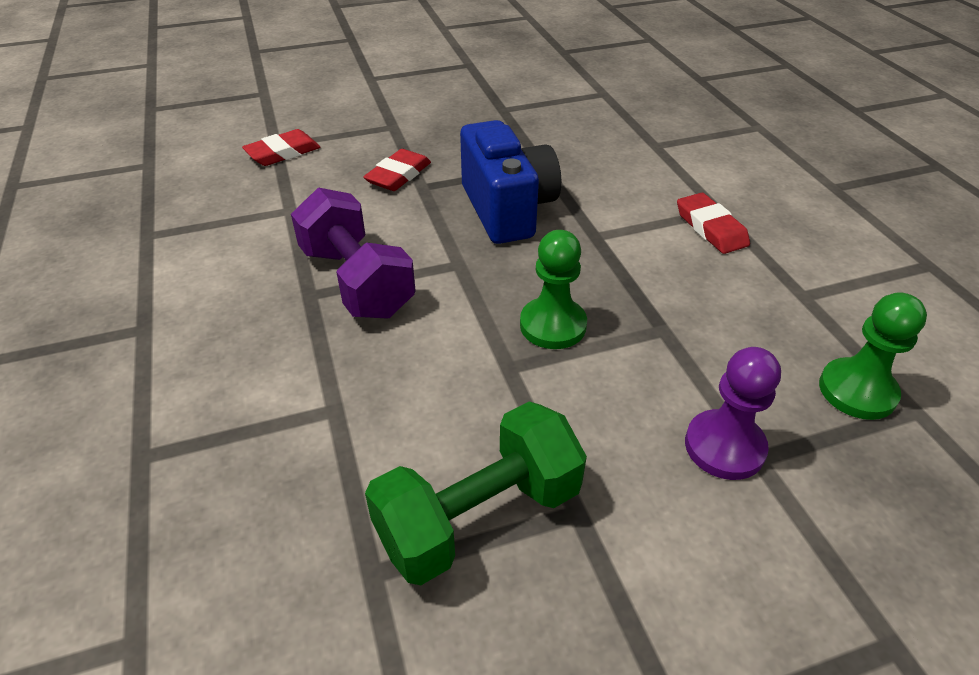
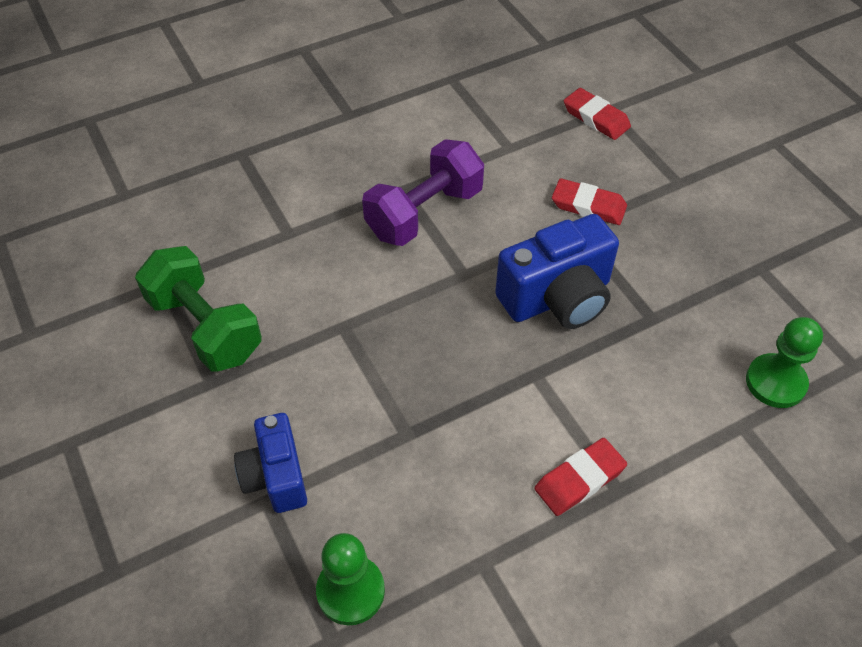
camera: 80 degrees right, 10 degrees up
(553, 325) = (396, 350): green pawn -> green pawn (775, 382)
(724, 447) = (275, 476): purple pawn -> blue camera

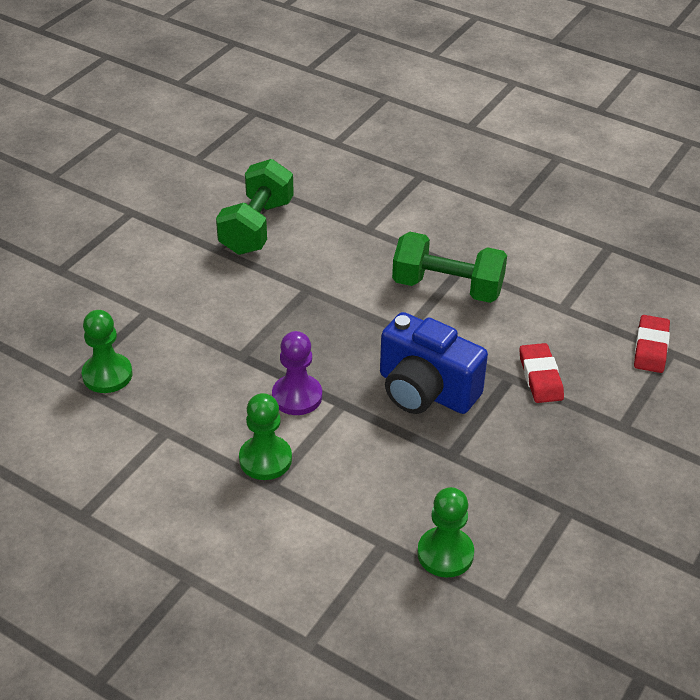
camera: 60 degrees right, 10 degrees down
(275, 476) = (166, 307): blue camera -> none
(424, 213) = (447, 287): purple dumbbell -> green dumbbell
(502, 409) = (297, 396): none -> purple pawn
(579, 479) = (265, 459): red eraser -> green pawn

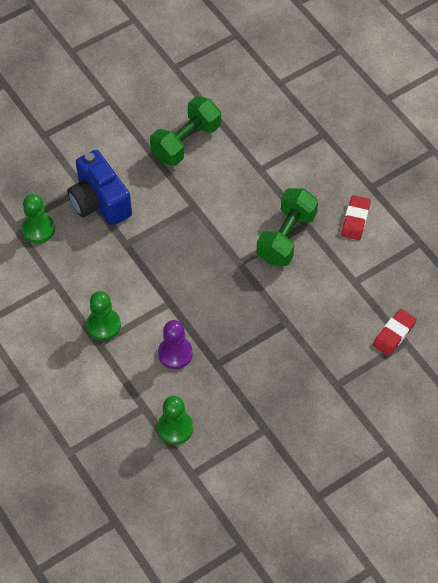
camera: 25 degrees right, 15 degrees up
(297, 396) = (145, 287): purple pawn -> purple pawn (175, 354)
(425, 391) = (226, 313): blue camera -> blue camera (99, 202)
(447, 287) = (286, 237): green dumbbell -> green dumbbell turned 75 degrees clockwise
(540, 377) = (306, 329): red eraser -> red eraser (355, 220)

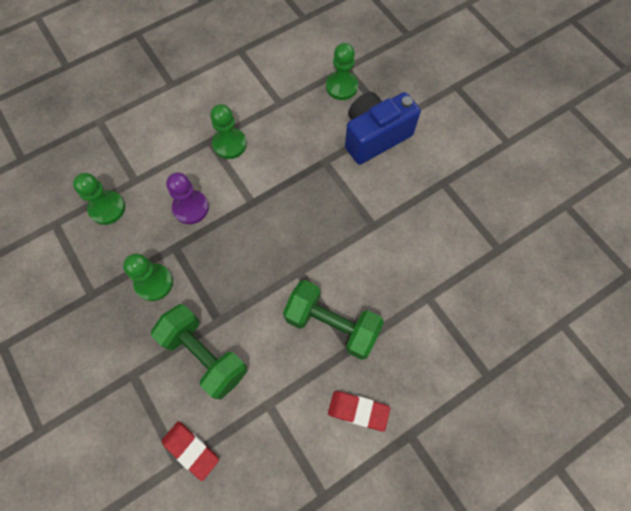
camera: 90 degrees right, 10 degrees up
(186, 142) = (460, 217): green dumbbell -> green dumbbell (205, 355)
(252, 377) = (154, 283): none -> green pawn

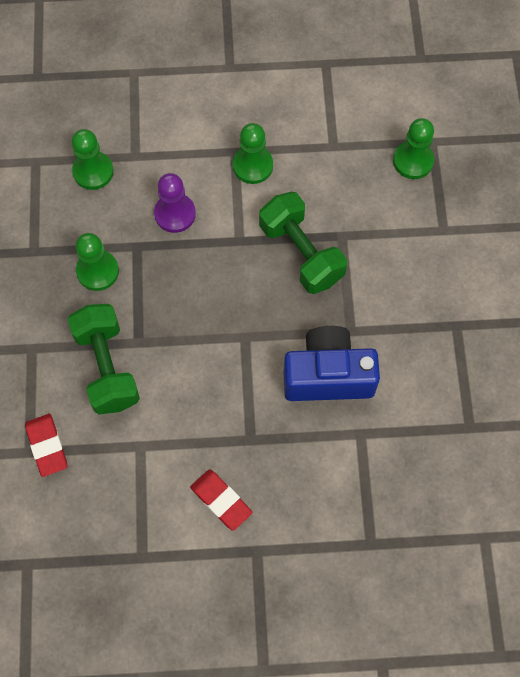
camera: 30 degrees right, 0 degrees up
(332, 325) = (245, 407): green dumbbell -> green dumbbell (301, 253)
(375, 136) = (414, 236): blue camera -> blue camera (328, 375)

